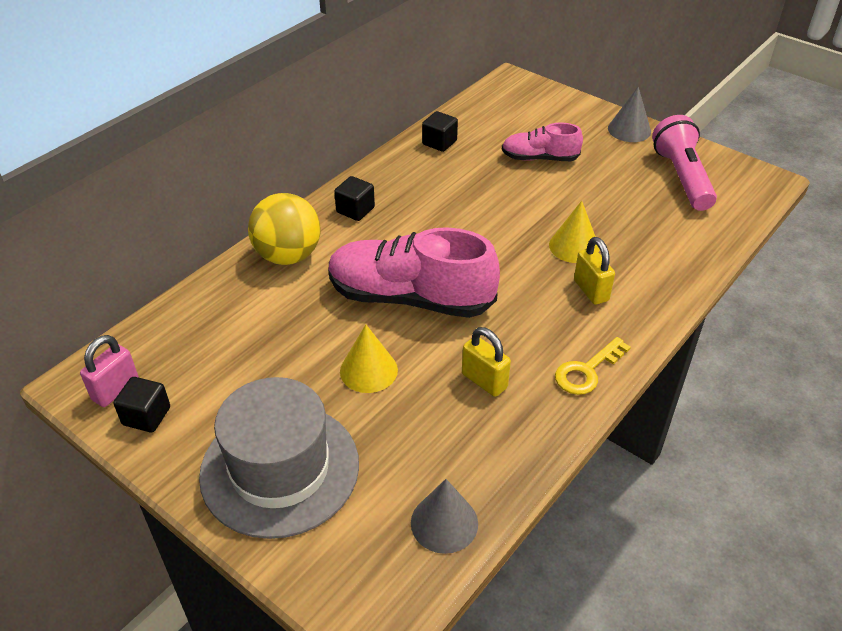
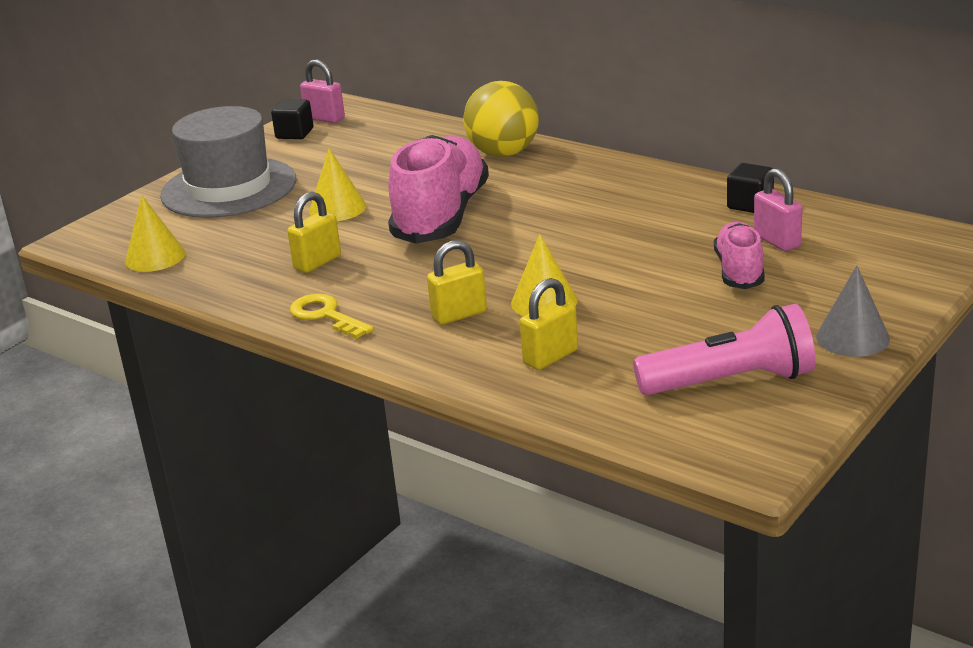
camera: 90 degrees right, 15 degrees down
(355, 210) = (589, 174): black cube -> none
(444, 523) = (155, 257): grey cone -> yellow cone
(499, 139) = (777, 241): none -> pink padlock
(654, 247) = (550, 357): none -> yellow padlock

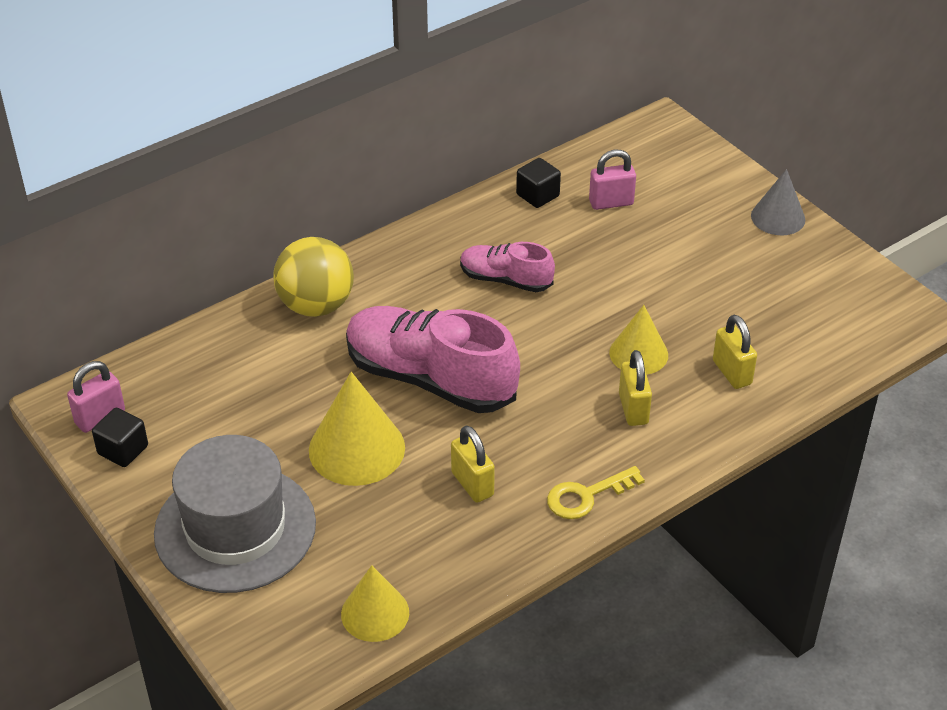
camera: 75 degrees left, 15 degrees up
(337, 208) = (357, 448): yellow cone -> yellow cone, size x1.55
(730, 381) = (811, 291): pink flashlight -> none
(739, 271) = (648, 236): pink shoe -> pink shoe (505, 280)

